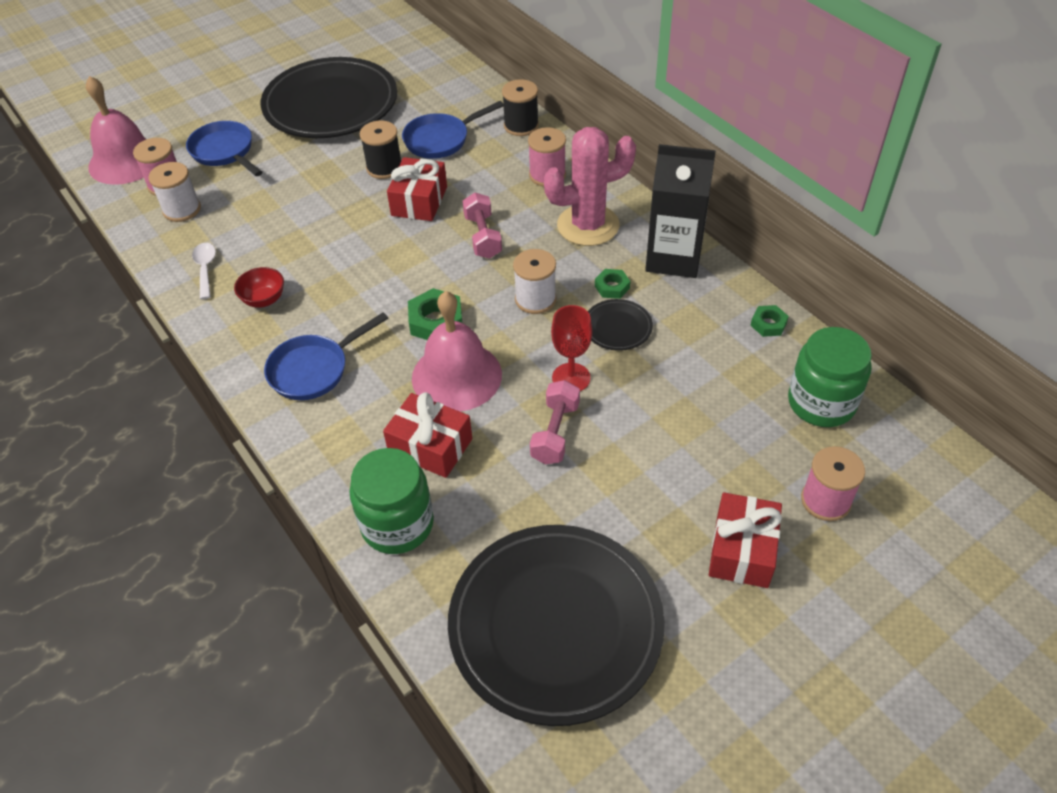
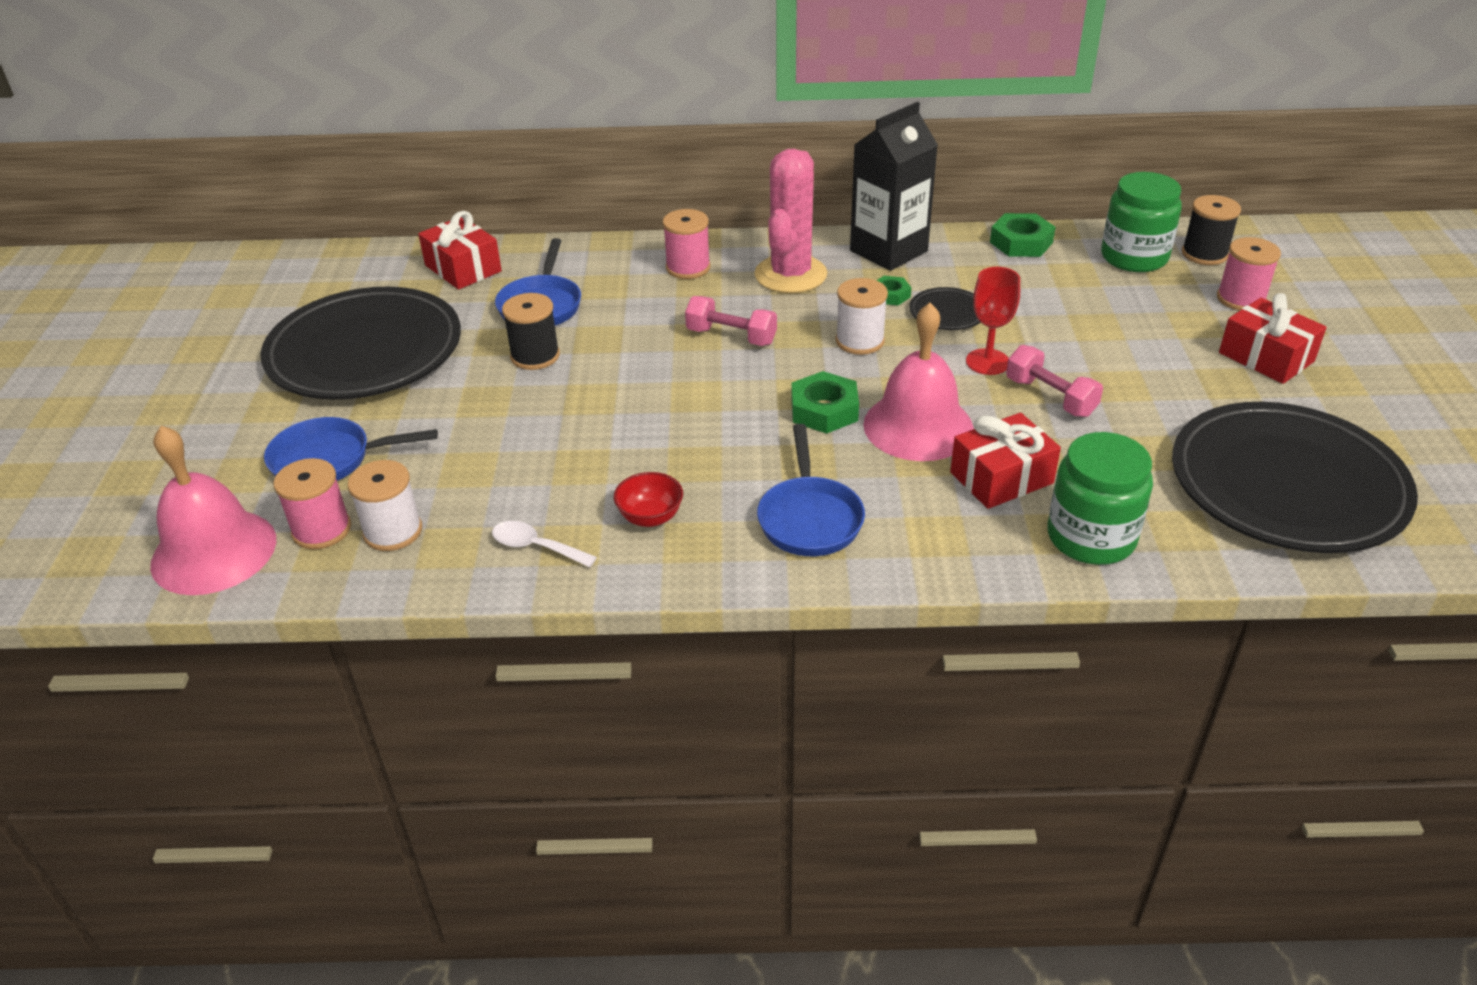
camera: 55 degrees left, 10 degrees down
(419, 201) = (623, 354): red gift -> red gift (463, 268)
(521, 126) = (591, 253): black spool -> black spool (1204, 254)
(768, 324) = (1021, 242): green nut -> green nut, size x1.66

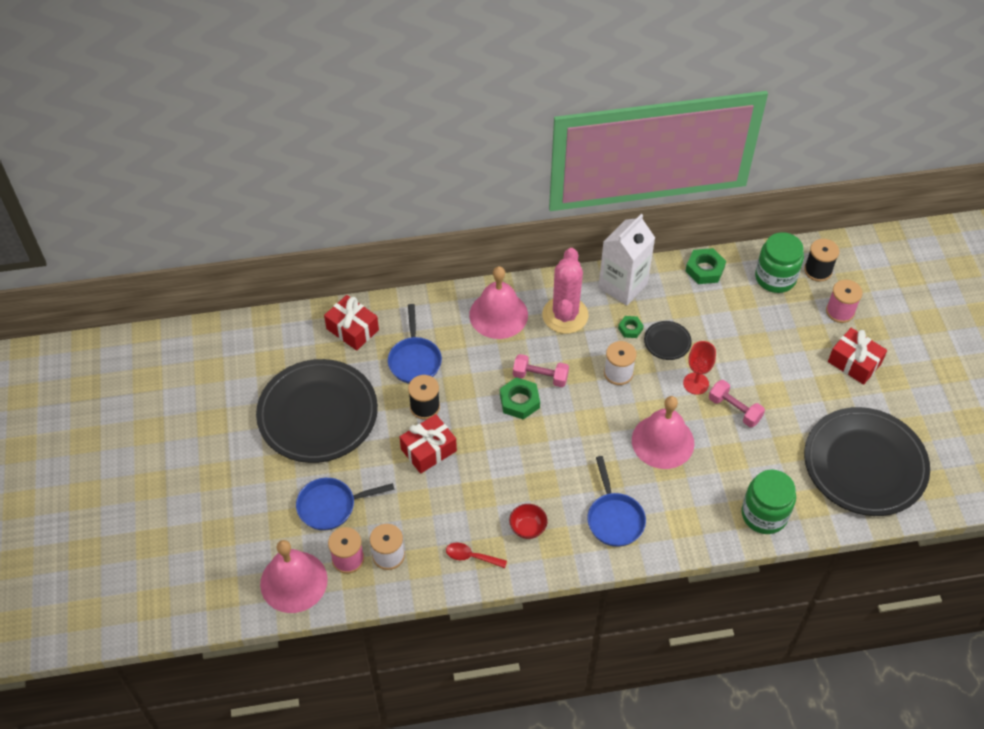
camera: 10 degrees left, 15 degrees up
(536, 547) = (471, 556): white spoon -> red spoon
(688, 267) = (498, 314): pink spool -> pink bell
(824, 410) = (607, 434): green nut -> green nut (519, 401)
(888, 251) = (622, 286): black carton -> white carton
(1001, 478) = (713, 476): red gift -> red gift (428, 450)

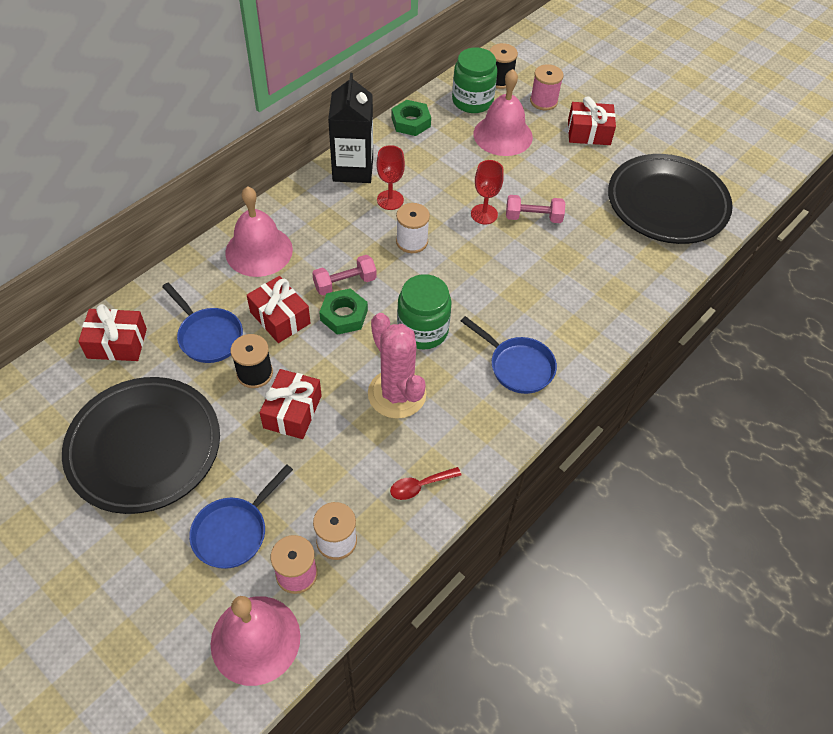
camera: 40 degrees left, 0 degrees up
(473, 376) = (280, 318): none -> red gift
(528, 528) = (449, 424): red bowl -> none
(565, 315) = (322, 219): pink cactus -> pink cactus (397, 394)
(622, 286) = (353, 169): white carton -> black carton
(630, 329) = (390, 200): green nut -> red goblet
(663, 441) = (499, 276): pink bell -> pink bell (503, 135)
(667, 342) = (431, 194): black plate -> none
(764, 514) = (632, 286): green jar -> green jar (422, 330)

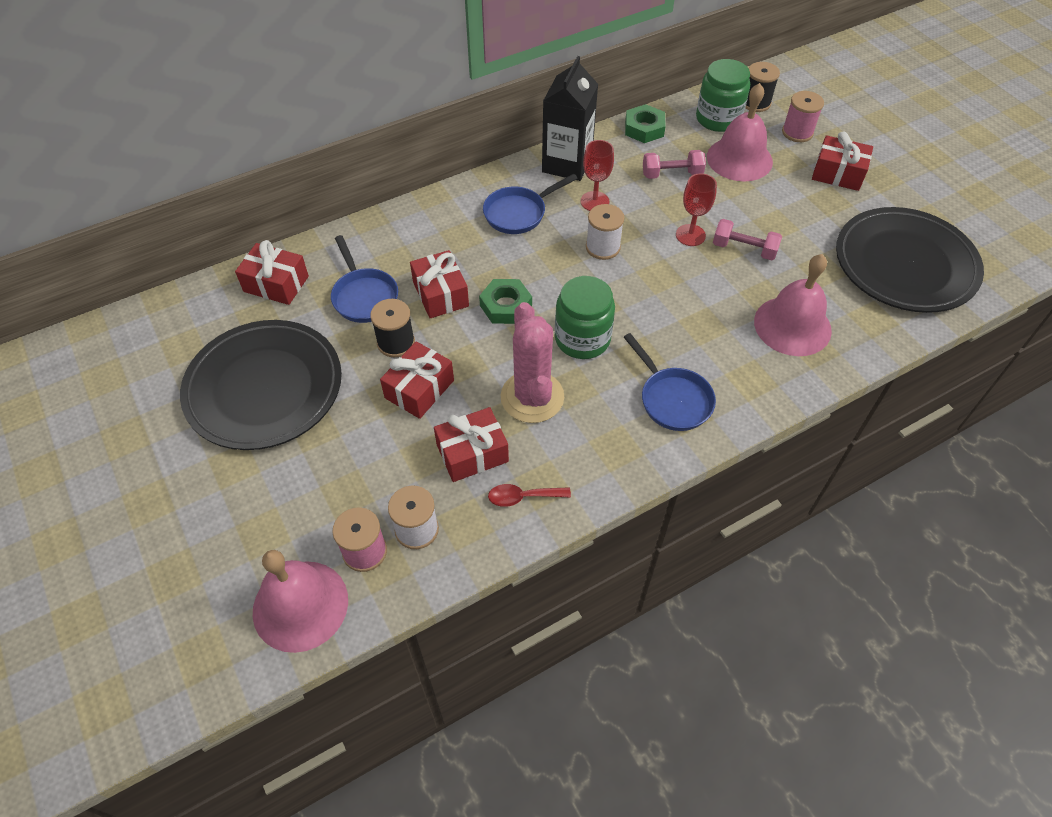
camera: 20 degrees right, 0 degrees up
(234, 532) = (319, 492): blue pan -> blue pan (518, 213)
(259, 251) = (443, 225): pink bell -> pink bell (792, 325)
(345, 283) = (518, 274): pink dumbbell -> pink dumbbell (672, 174)
(361, 458) = (472, 453): none -> red gift

